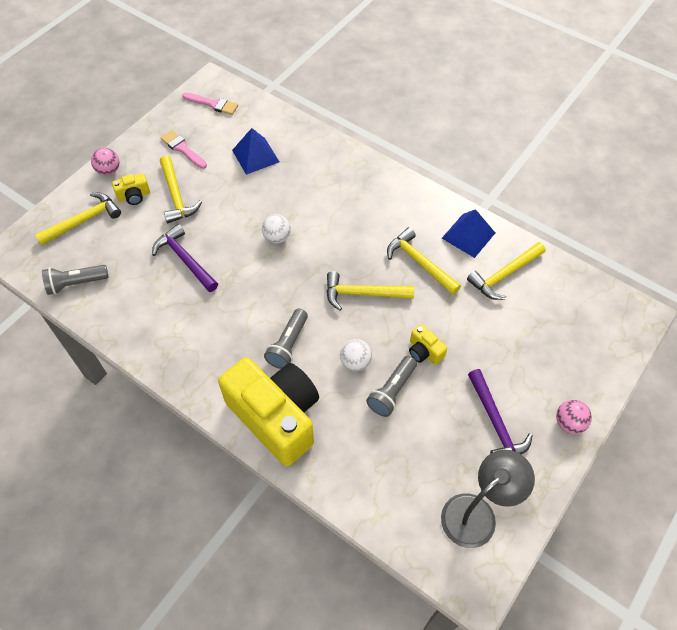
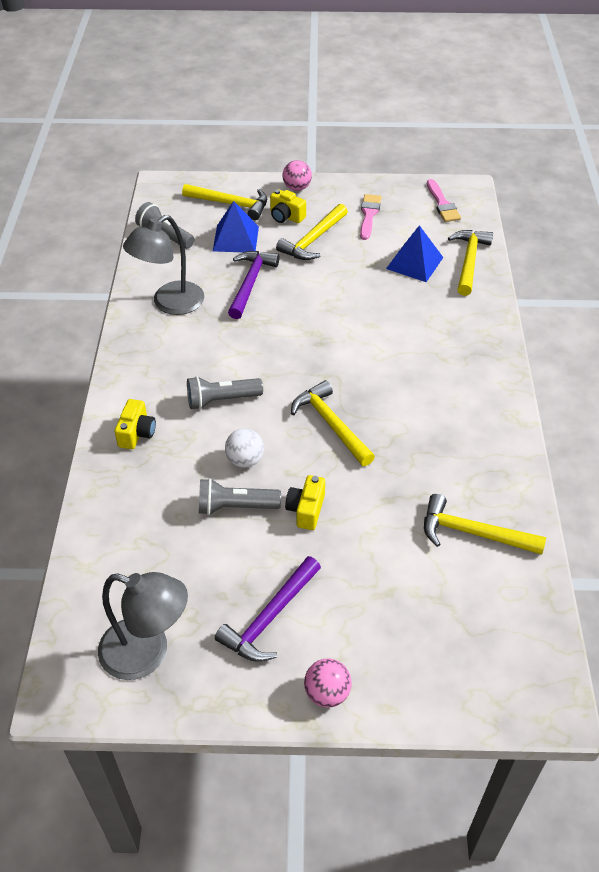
camera: 55 degrees right, 10 degrees down
(158, 323) = (170, 304): none -> grey lamp
(276, 417) = (137, 433): yellow camera -> yellow camera, size x0.40
(277, 237) = (335, 328): white ball -> none
(419, 263) = (414, 450): yellow hammer -> yellow hammer (469, 261)
(468, 235) = (494, 474): blue pyramid -> blue pyramid (236, 238)

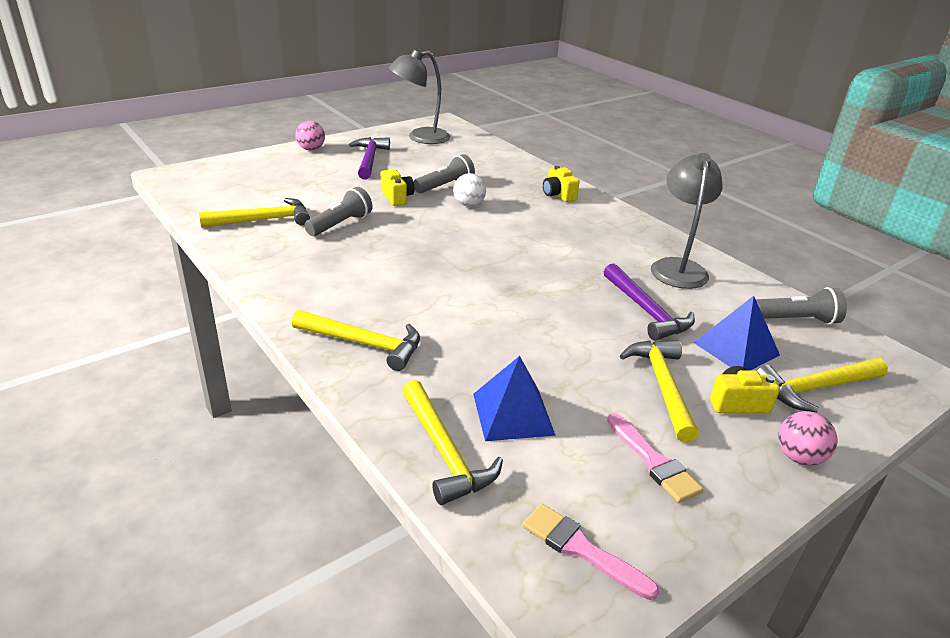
camera: 140 degrees right, 15 degrees down
(221, 400) = (532, 226): grey flashlight -> grey flashlight (340, 224)
(331, 424) = (431, 240): yellow hammer -> yellow hammer (364, 344)

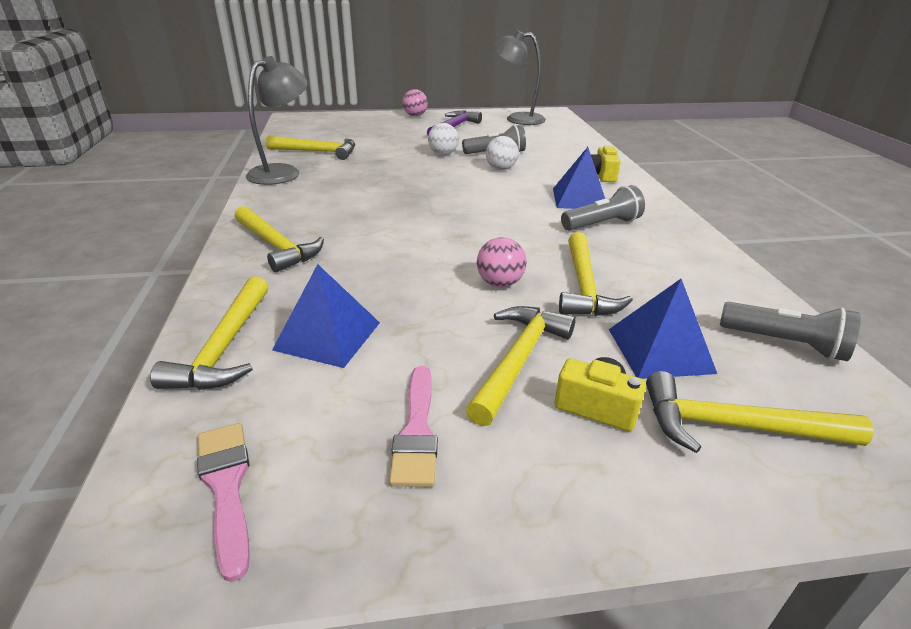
camera: 30 degrees right, 0 degrees up
(340, 224) = (372, 164): grey flashlight -> grey flashlight (602, 224)
(397, 197) = (443, 154): yellow camera -> white ball
(565, 225) = (579, 199): none -> blue pyramid
(646, 311) = (584, 286): purple hammer -> yellow hammer
(677, 267) = (670, 257): grey lamp -> grey lamp (282, 172)
(799, 457) = (617, 499): pink ball -> pink ball (499, 283)

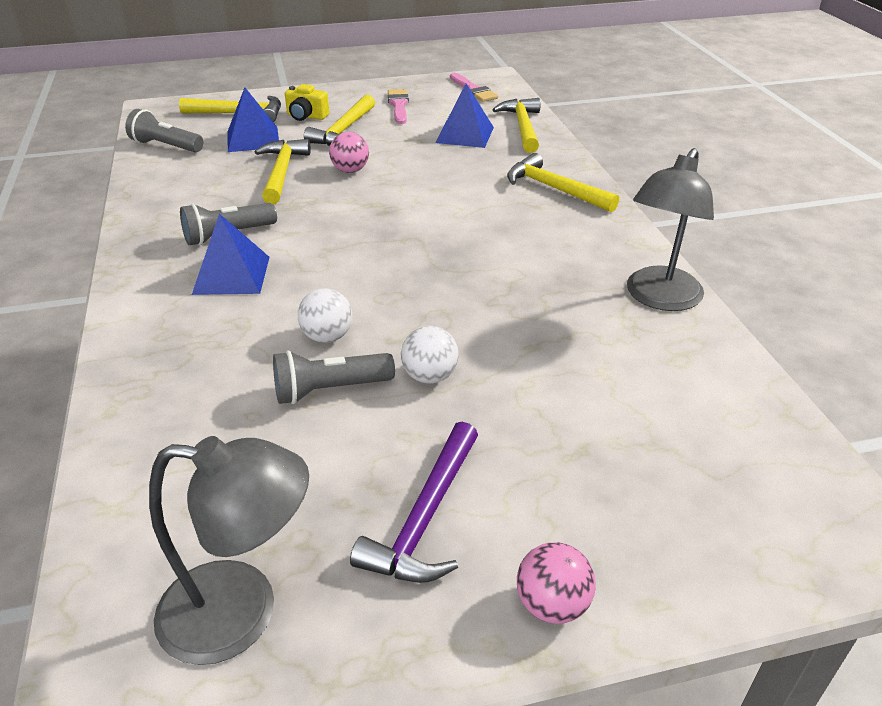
camera: 175 degrees right, 5 degrees up
(318, 152) = (657, 362): yellow hammer -> none
(601, 175) = (167, 332): yellow camera -> none

